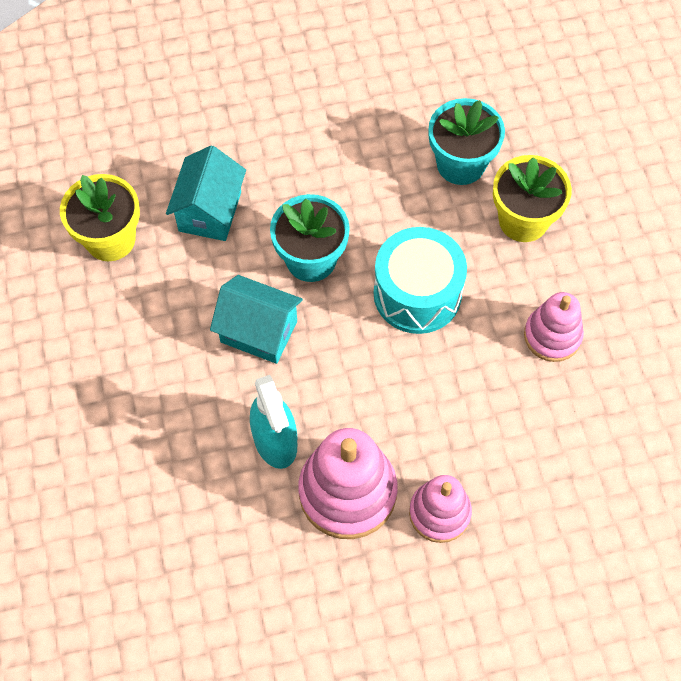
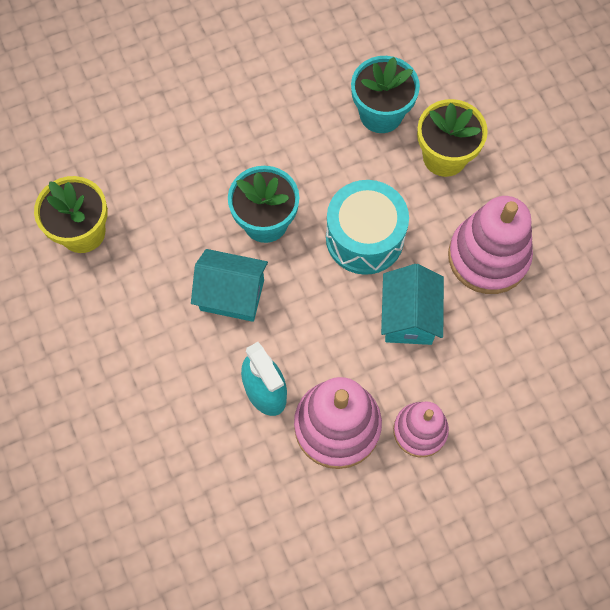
camera: 10 degrees left, 5 degrees up
(210, 211) = (167, 192): turquoise house -> turquoise house (409, 317)
(552, 336) = (488, 257): pink stacking toy -> pink stacking toy, size x1.60

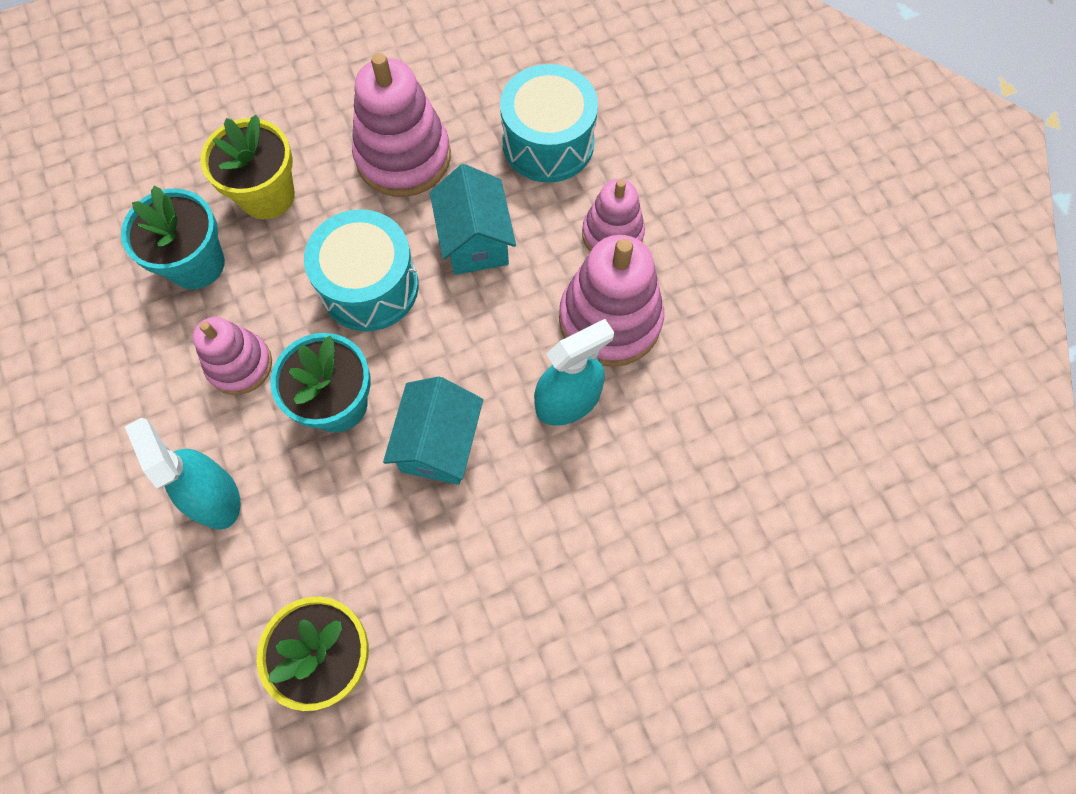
camera: 90 degrees left, 0 degrees up
(197, 148) = (215, 496): none -> turquoise spray bottle
(297, 153) = (240, 365): none -> pink stacking toy
(409, 317) = (475, 241): turquoise house -> turquoise house turned 75 degrees clockwise
(511, 376) = (548, 143): none -> turquoise drum

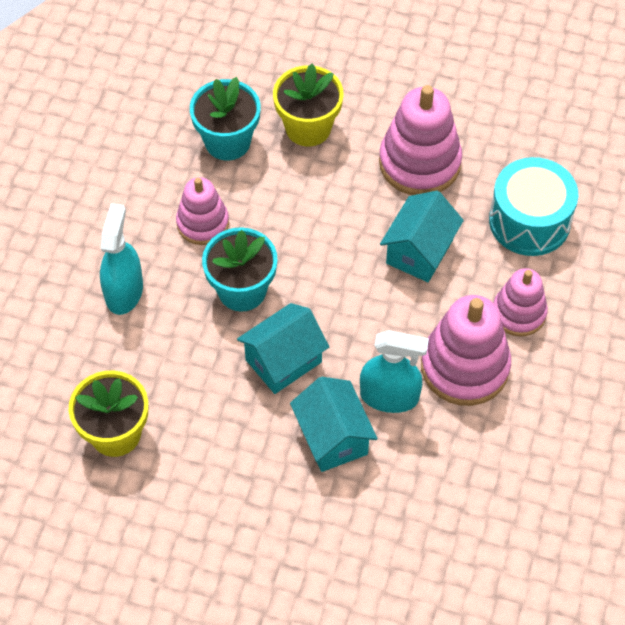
camera: 40 degrees right, 10 degrees down
(369, 286) = (324, 232): turquoise drum -> none
(551, 483) = (333, 437): none -> turquoise house

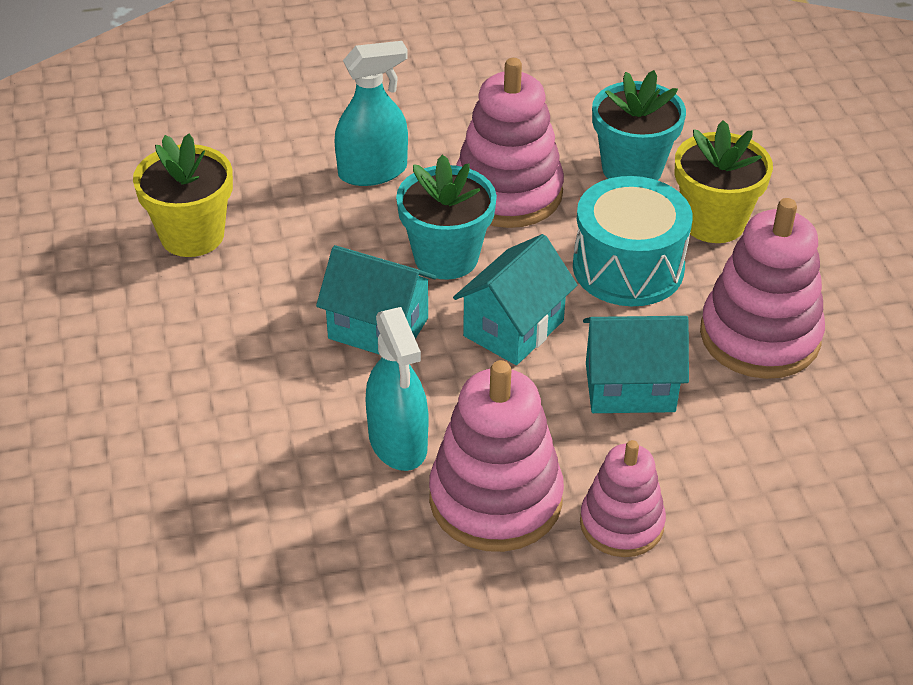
camera: 60 degrees right, 15 degrees down
(203, 223) = (508, 193): pink stacking toy -> pink stacking toy, size x1.60
(333, 437) = (304, 413): turquoise house -> turquoise house (513, 328)
(529, 221) = (774, 478): turquoise drum -> turquoise drum (628, 267)

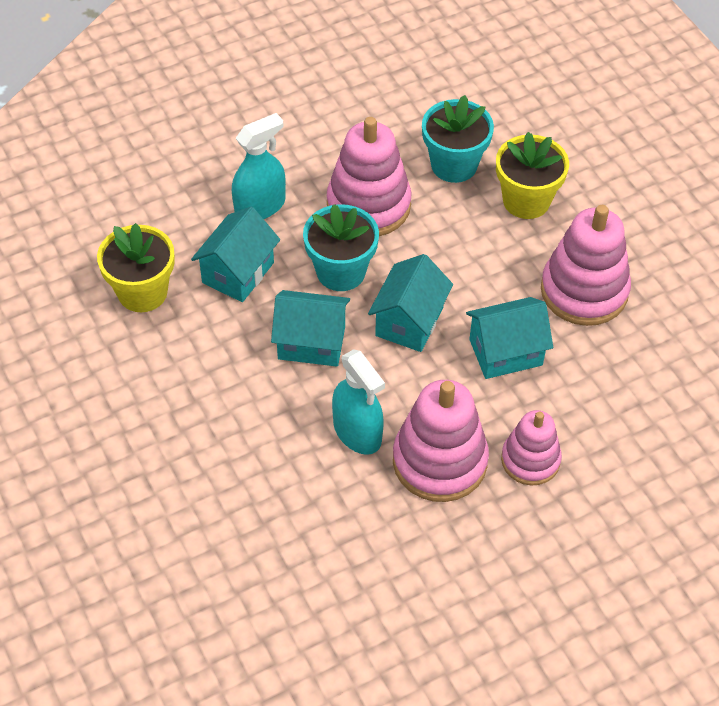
camera: 15 degrees left, 10 degrees up
(317, 236) = (238, 272): none -> turquoise house
(628, 267) = (476, 252): turquoise drum -> none

